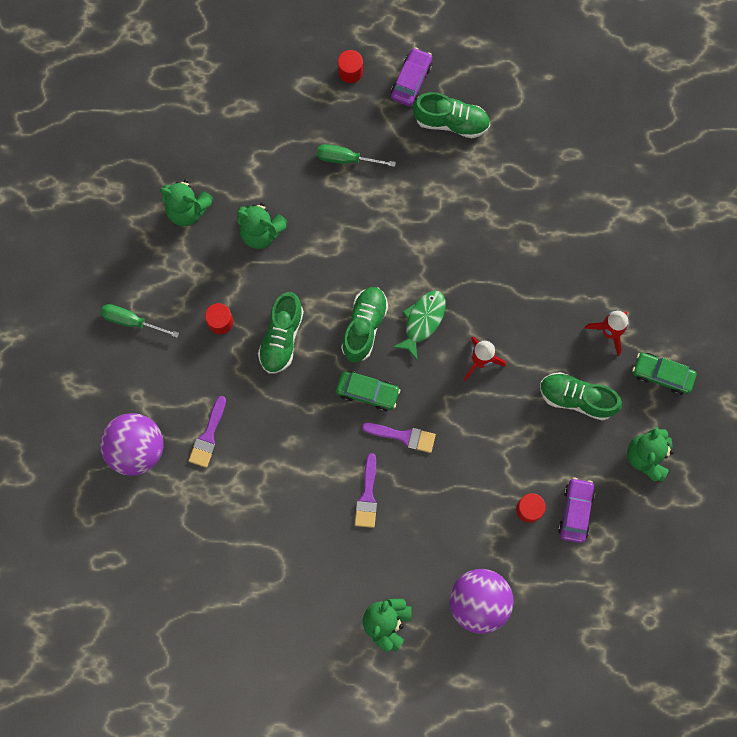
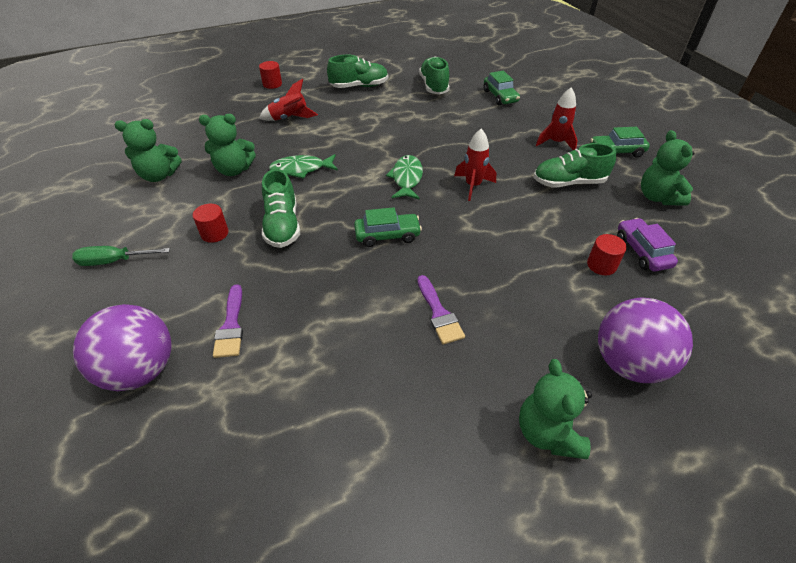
camera: 25 degrees left, 30 degrees down
(326, 260) = (301, 169): none -> green fish
(345, 159) = (289, 118): green screwdriver -> red rocket
(364, 327) = (358, 196): green shoe -> green shoe (434, 86)
(403, 436) = (442, 254): purple brush -> none
(411, 81) = (319, 78): purple car -> none
(606, 218) = (500, 96): none -> green car

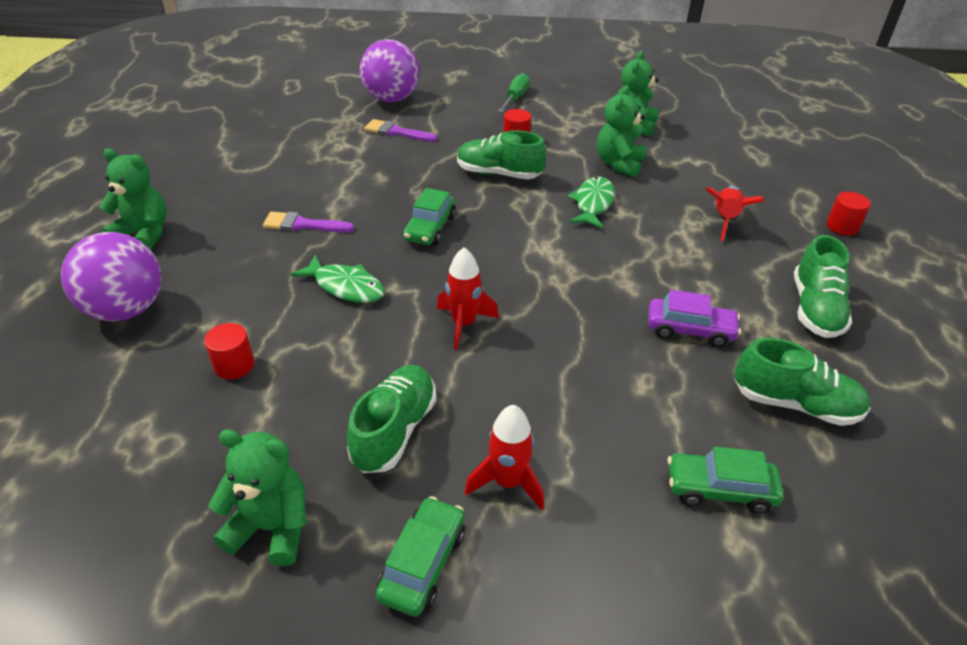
camera: 115 degrees right, 5 degrees down
(406, 178) = (521, 274): green fish -> green fish (345, 286)
(642, 251) = (210, 419): purple car -> purple car (690, 330)

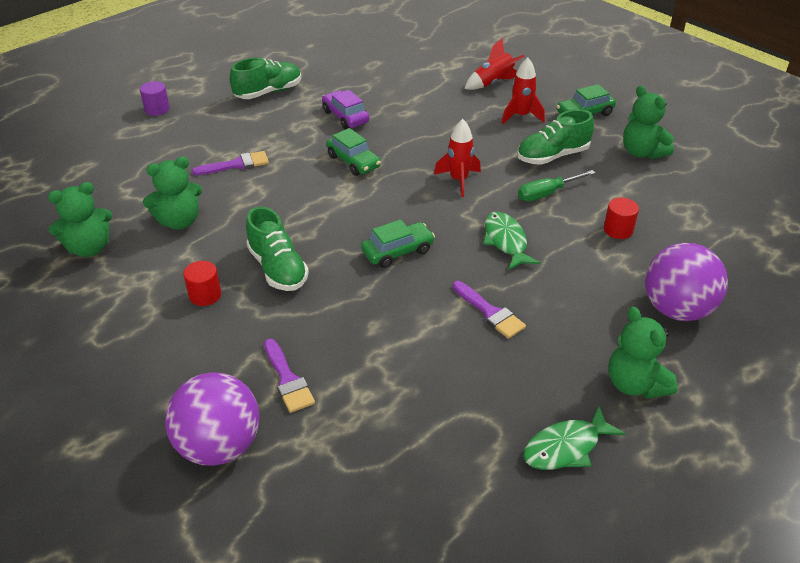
camera: 135 degrees left, 0 degrees up
(515, 98) = (105, 353): green screwdriver -> green screwdriver (546, 194)
(592, 204) = (259, 204): green fish -> green fish (566, 447)
(672, 220) = (236, 165): none -> purple brush
(719, 489) = (437, 75): green car -> green car (353, 161)
(725, 220) = (207, 147): red rocket -> red rocket (493, 83)
(795, 404) = (356, 76): green shoe -> none
(842, 226) = (157, 109): red cylinder -> purple cylinder

